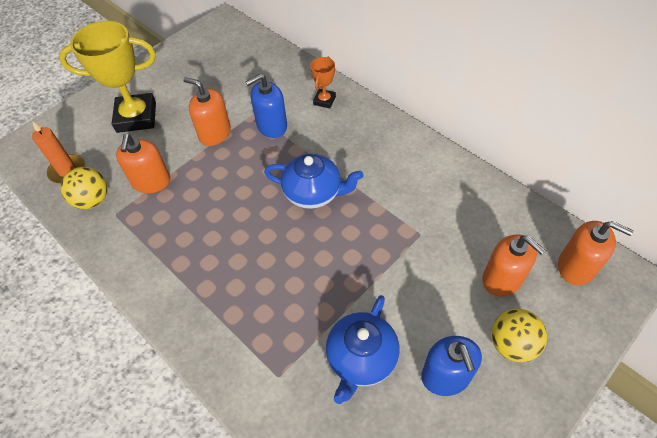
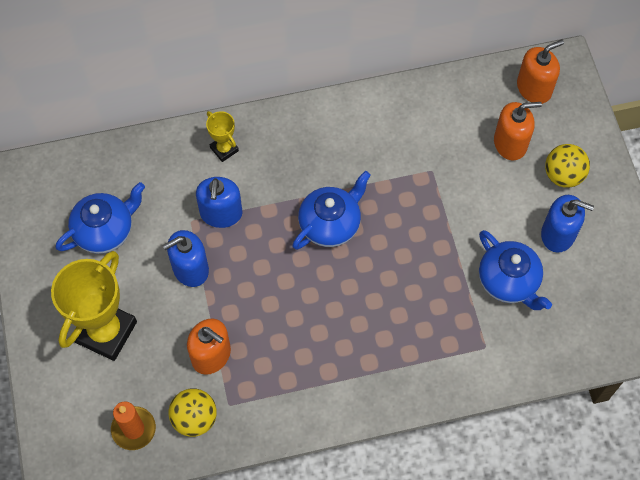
camera: 60 degrees left, 10 degrees up
(213, 77) = (105, 230): none -> blue teapot
(215, 133) = (190, 269): orange soap dispenser -> blue soap dispenser
(324, 100) = (224, 149): orange trophy -> yellow trophy

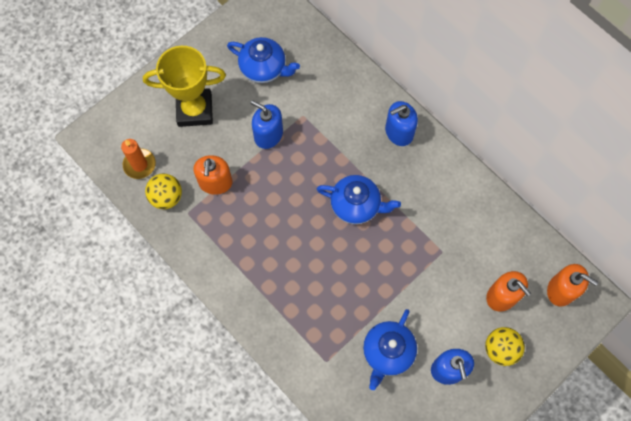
camera: 60 degrees right, 5 degrees up
(221, 213) = (320, 131): blue soap dispenser -> blue soap dispenser (399, 132)
(224, 149) = (369, 105): yellow trophy -> none

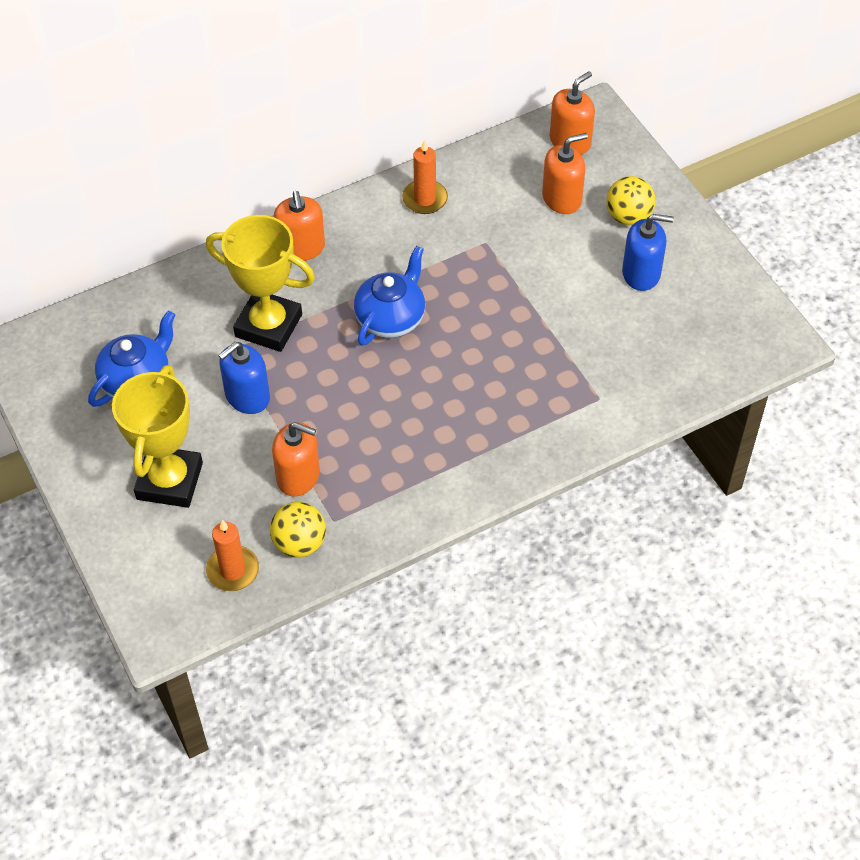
camera: 75 degrees left, 15 degrees down
(328, 131) = (268, 325): none -> yellow trophy
(387, 352) = (604, 330): blue teapot -> none
(399, 132) = (301, 248): blue soap dispenser -> orange soap dispenser
(468, 200) = (425, 199): none -> orange candle

